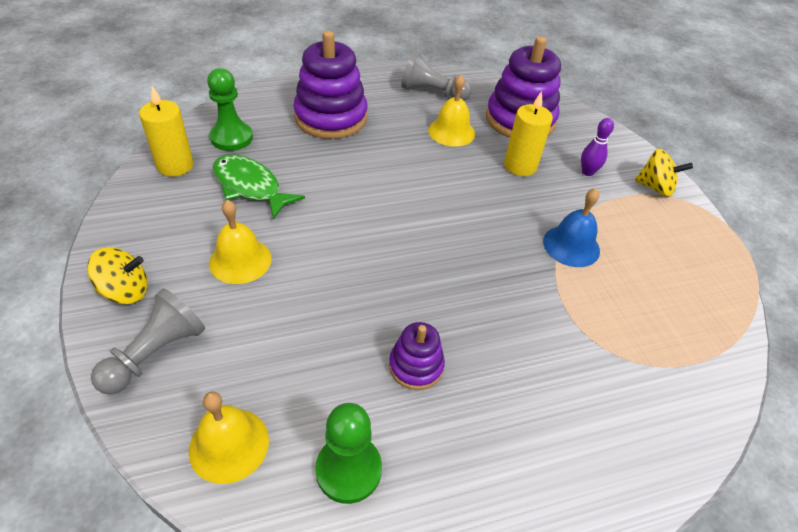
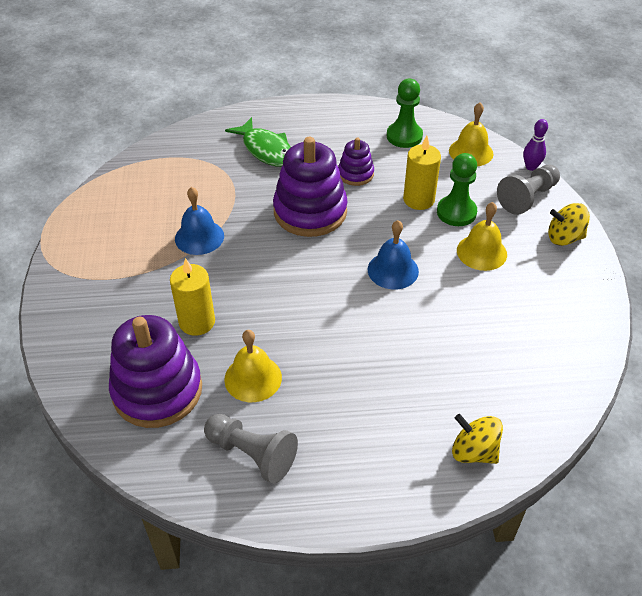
camera: 165 degrees left, 0 degrees up
(175, 165) = (566, 356): yellow candle -> yellow candle (418, 199)
(231, 138) = (515, 391): green pawn -> green pawn (456, 212)
(250, 187) = (484, 322): green fish -> green fish (266, 150)
(331, 118) = (397, 415): purple stacking toy -> purple stacking toy (310, 212)
(345, 229) = (393, 270): none -> blue bell
(587, 172) = (129, 307): purple bowling pin -> purple bowling pin (531, 167)
(655, 187) = (72, 283): yellow spinning top -> yellow spinning top (473, 451)

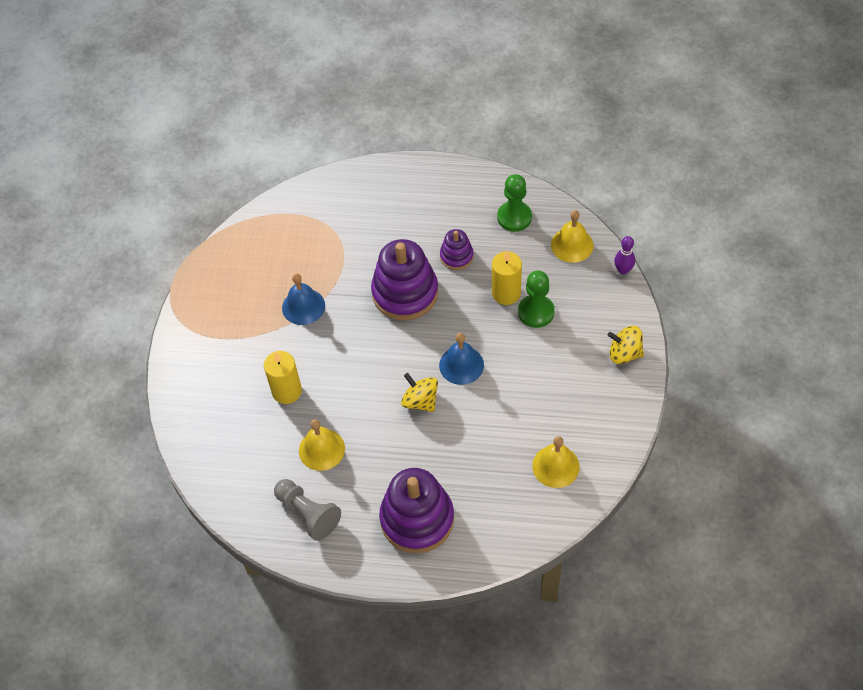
camera: 15 degrees right, 10 degrees up
(157, 390) = (246, 448): purple stacking toy -> purple stacking toy (417, 519)
(266, 150) = (381, 216): green fish -> none
(473, 451) = (477, 539): yellow spinning top -> yellow spinning top (420, 401)
(481, 252) = (545, 358): yellow bell -> yellow bell (555, 466)
(527, 197) = (607, 305): grey pawn -> none

